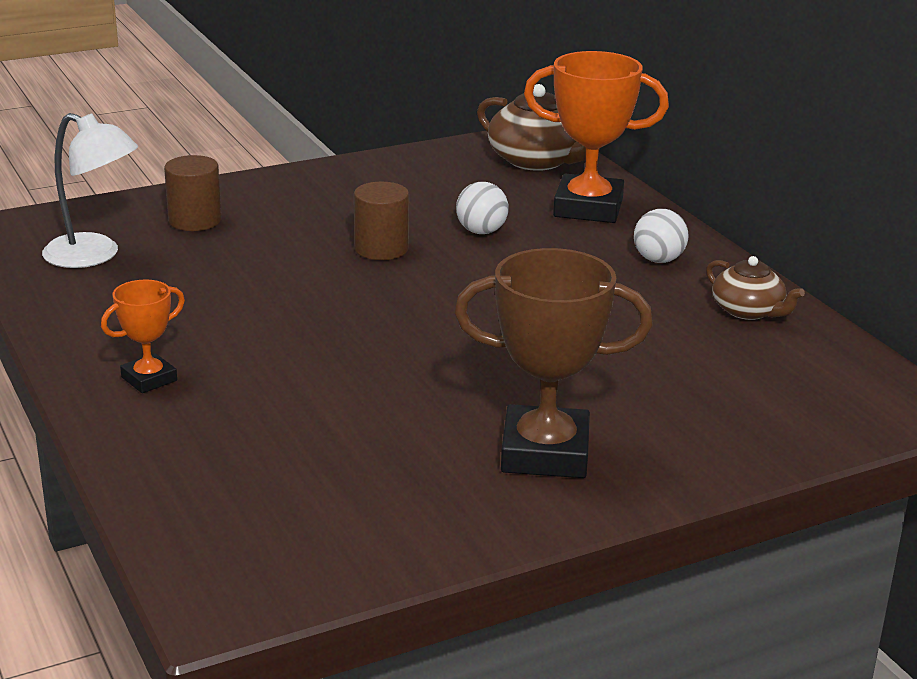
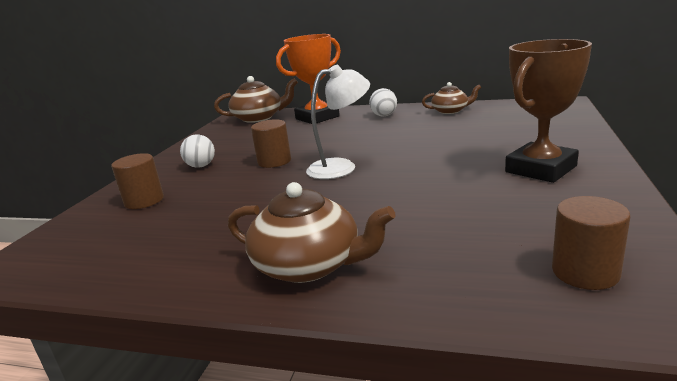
camera: 45 degrees left, 5 degrees down
(94, 256) = (113, 244): white lamp -> white lamp (341, 167)
(149, 379) = (309, 265): orange trophy -> brown teapot
(268, 537) = (585, 272): none -> brown cylinder
(481, 231) = (299, 139): white ball -> white ball (201, 166)

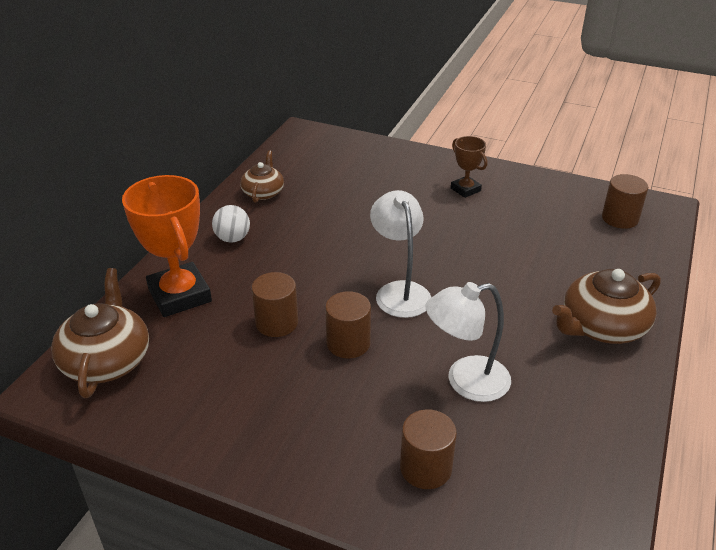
camera: 85 degrees left, 15 degrees up
(201, 166) = (319, 419): white ball -> none
(228, 204) = (465, 381): none -> white lamp
(294, 141) = (277, 323): none -> brown cylinder
(309, 265) = (602, 326): brown teapot -> brown teapot turned 150 degrees counterclockwise
(541, 169) = (465, 189): brown trophy -> brown trophy, size x0.52

